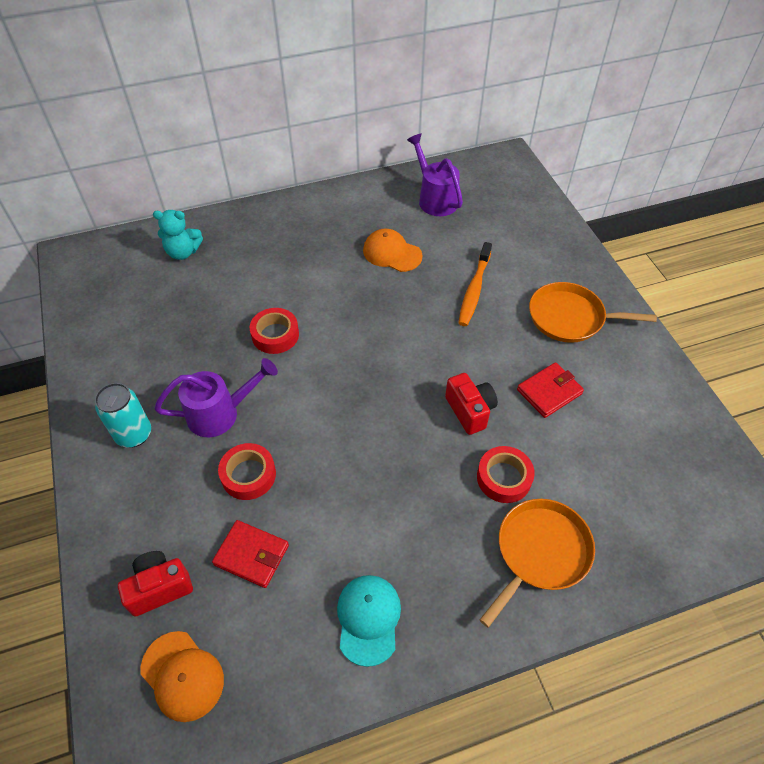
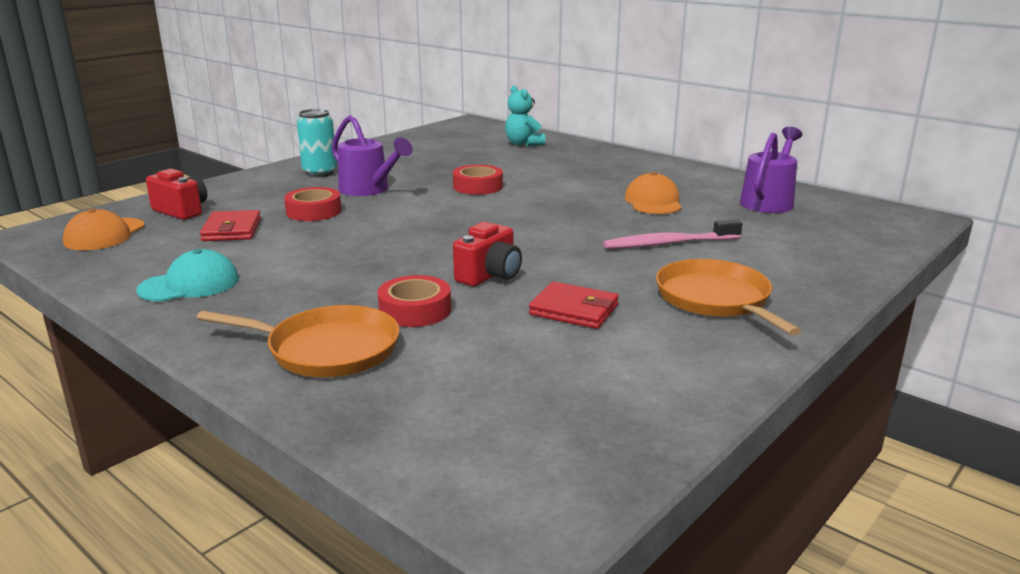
camera: 60 degrees right, 30 degrees down
(474, 289) = (668, 244): orange toothbrush -> pink toothbrush

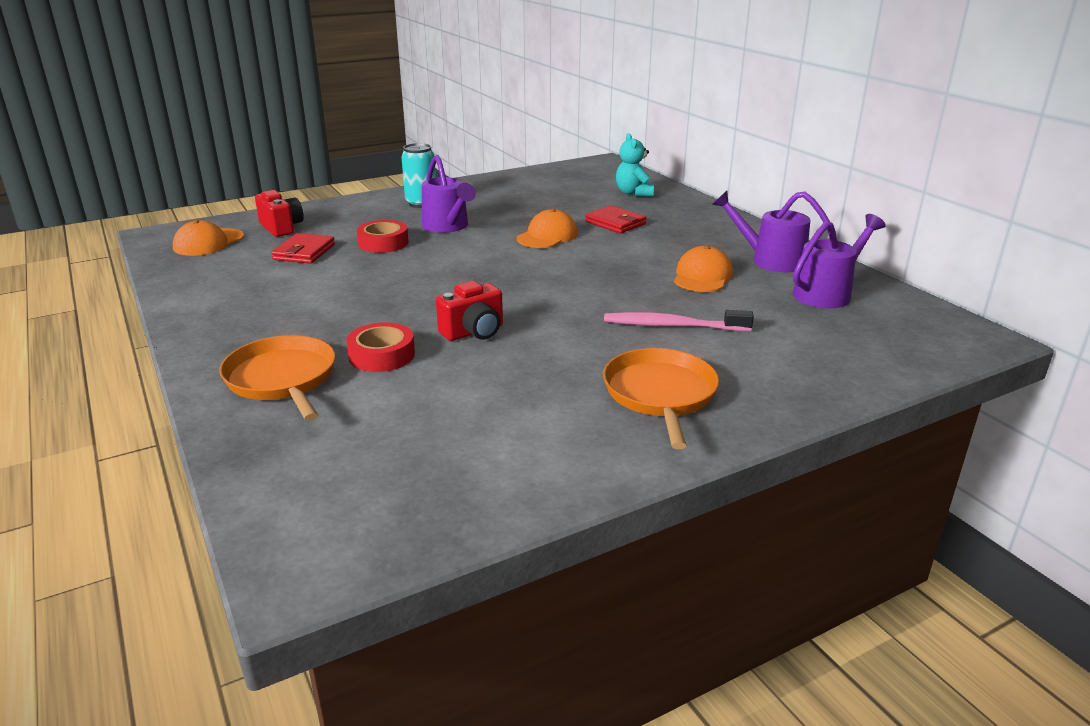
camera: 20 degrees right, 5 degrees up
(189, 284) = (232, 300): turquoise cap -> none
(327, 349) = (282, 379): orange pan -> orange pan turned 150 degrees counterclockwise
(478, 186) = (547, 236): red tape -> orange cap
(574, 310) = (516, 380): red wallet -> red wallet (615, 223)
(697, 182) = (770, 260): none -> purple watering can

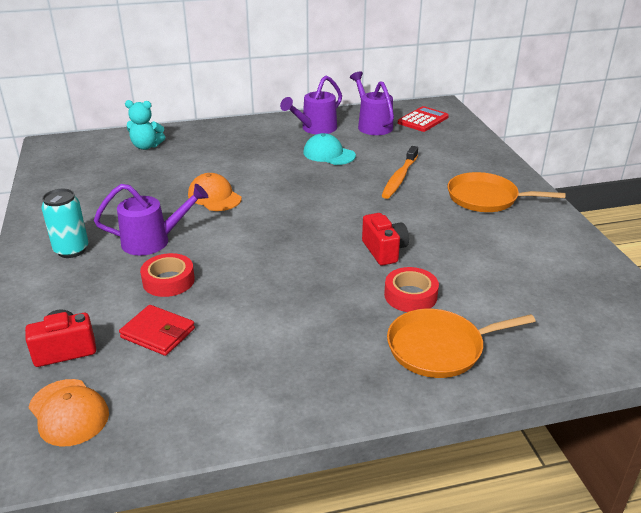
camera: 75 degrees left, 5 degrees up
(615, 223) = (208, 165): red wallet -> none
(672, 326) = (399, 178): pink toothbrush -> orange toothbrush
(702, 276) = (329, 154): orange cap -> turquoise cap
(896, 327) = (423, 120): none -> red calculator

